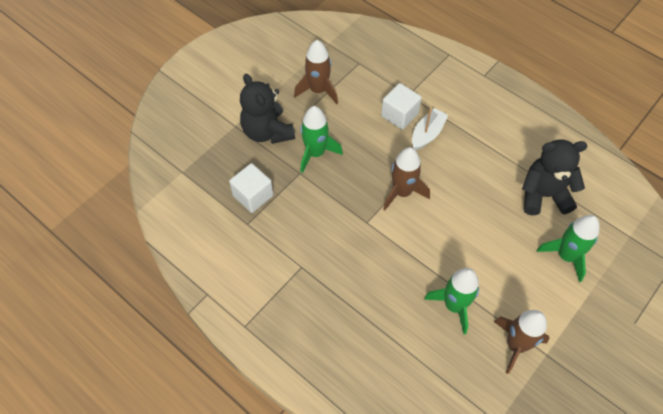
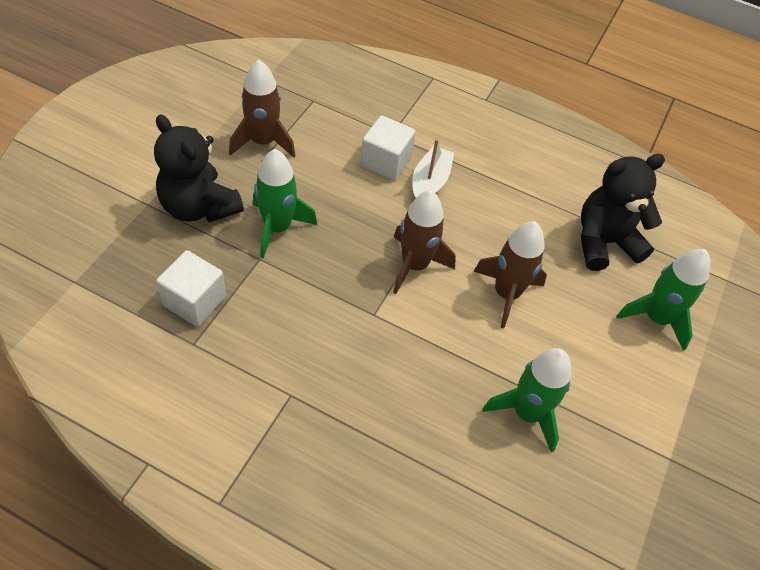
camera: 20 degrees left, 5 degrees down
(515, 345) = (626, 454): brown rocket -> brown rocket (506, 293)

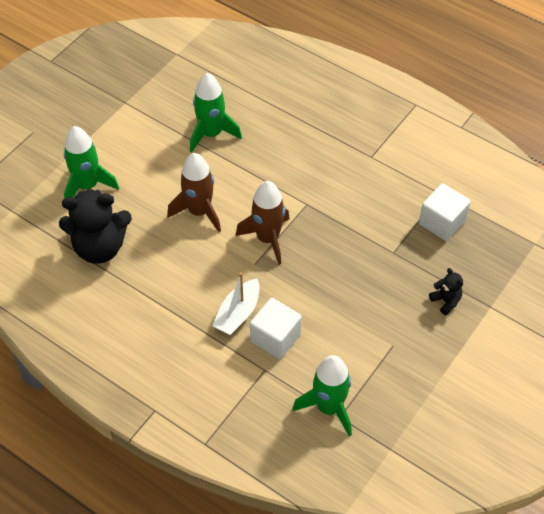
camera: 165 degrees left, 0 degrees up
(199, 207) = (446, 301): black teddy bear -> black teddy bear, size x0.45
(263, 142) = (391, 366): brown rocket -> none
(277, 228) = (378, 278): green rocket -> green rocket (328, 407)

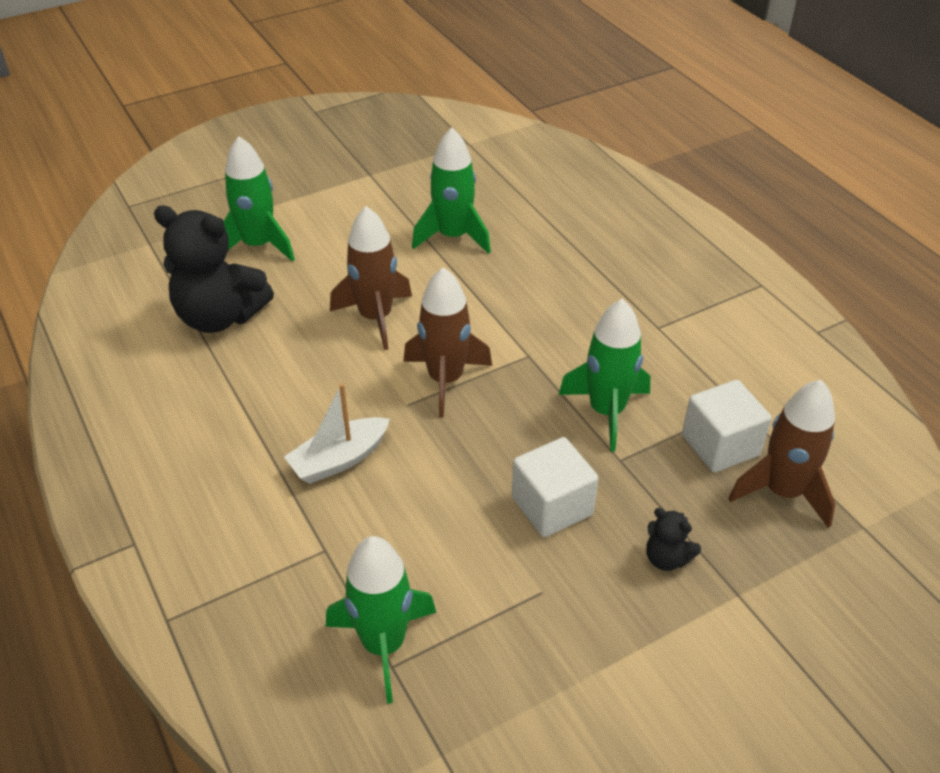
camera: 25 degrees right, 10 degrees down
(275, 338) = (370, 512): white cube -> white cube (552, 506)
(370, 224) = (606, 411): none -> green rocket
(446, 301) = (666, 558): black teddy bear -> black teddy bear turned 135 degrees clockwise
(486, 239) = (782, 492): none -> brown rocket

